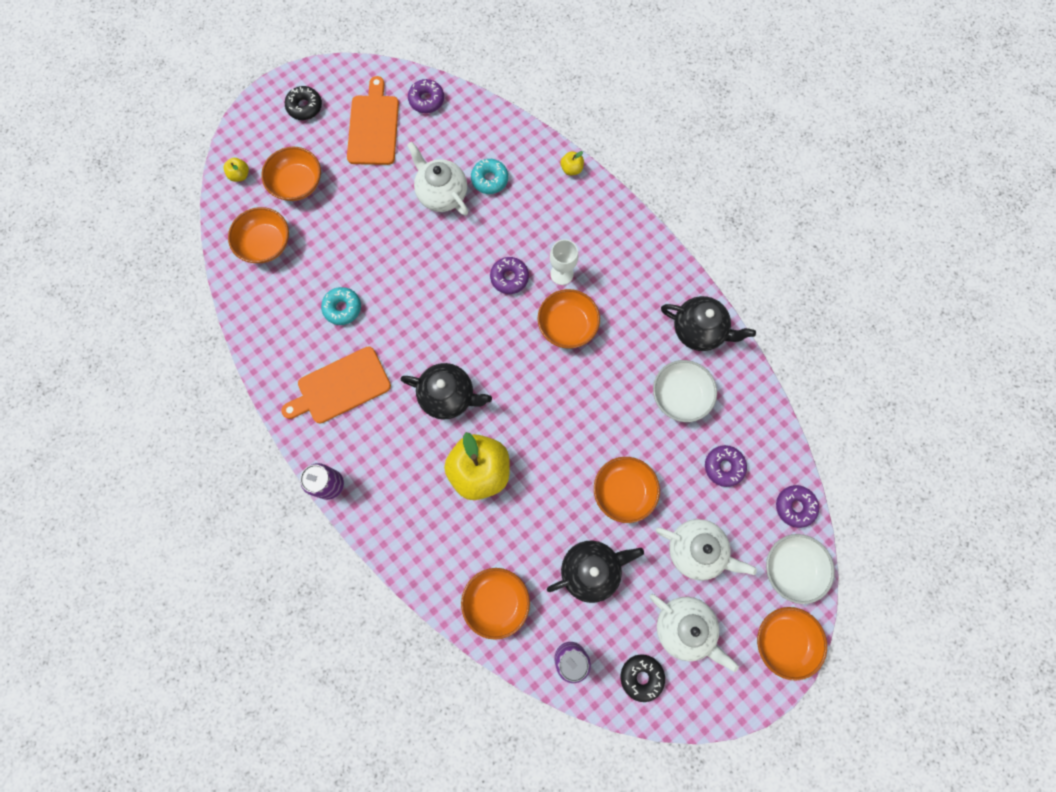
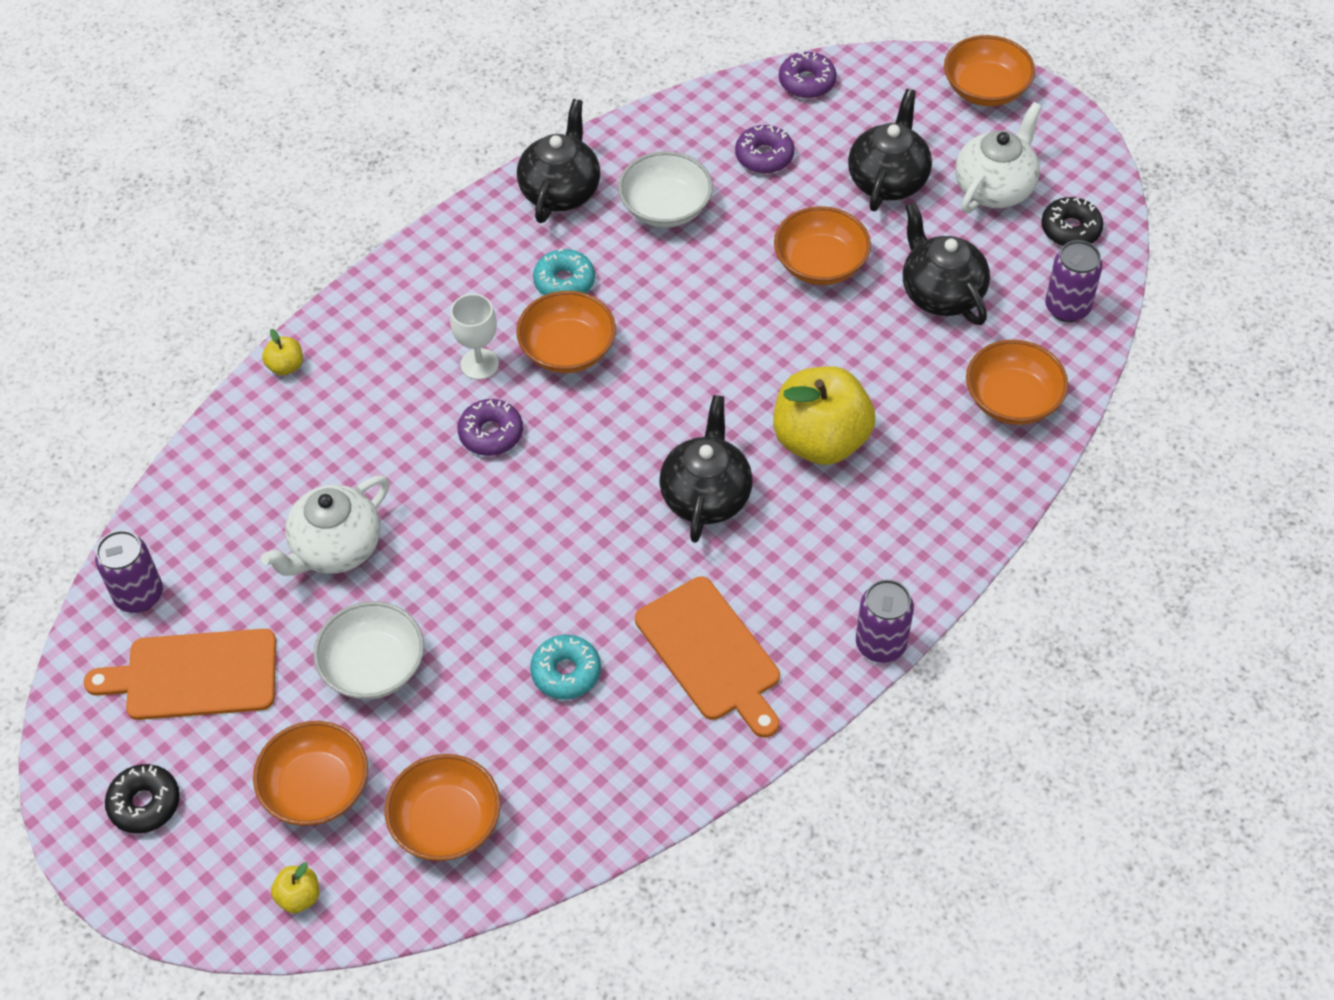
camera: 95 degrees left, 20 degrees down
(426, 100) = (139, 595): purple donut -> purple can
(489, 179) = (306, 480): turquoise donut -> turquoise donut (564, 282)
(696, 550) = (888, 180): white teapot -> black teapot
(791, 568) = (890, 83): white bowl -> white bowl (373, 667)

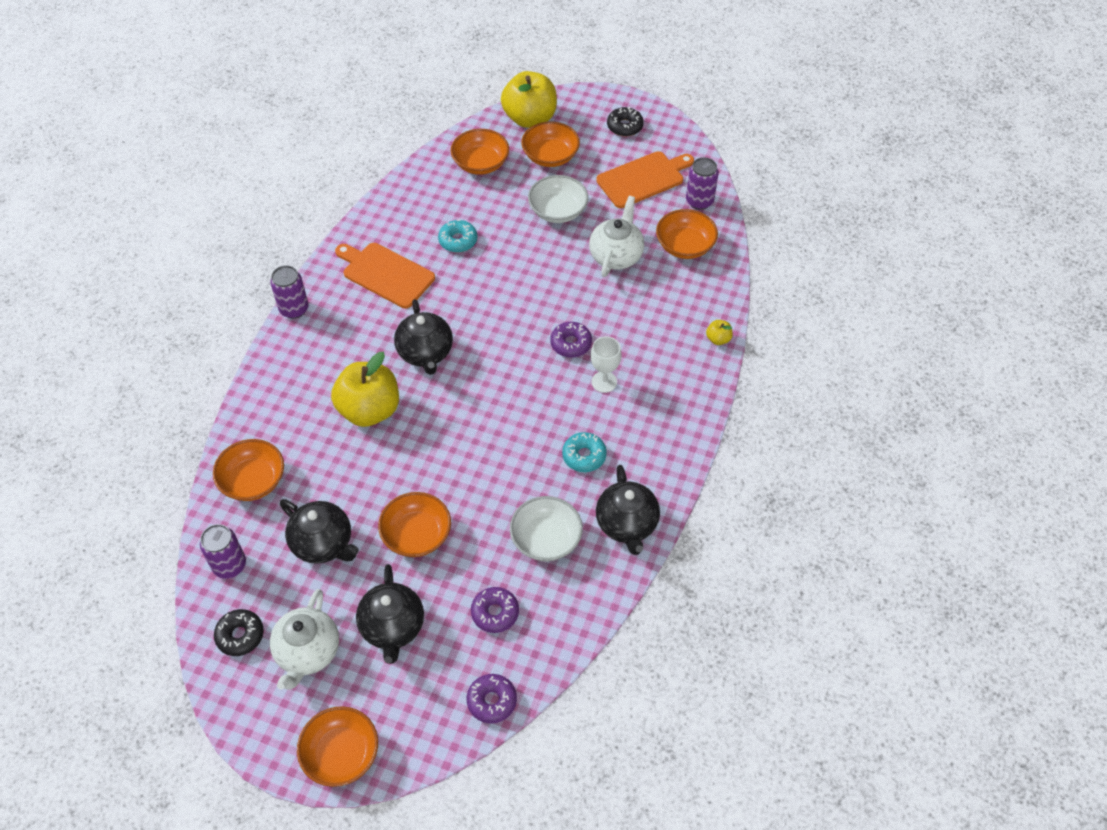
camera: 155 degrees right, 0 degrees up
(299, 897) = (530, 118): yellow apple -> yellow apple, size x2.43
(567, 350) = (555, 410): orange bowl -> orange bowl (685, 246)

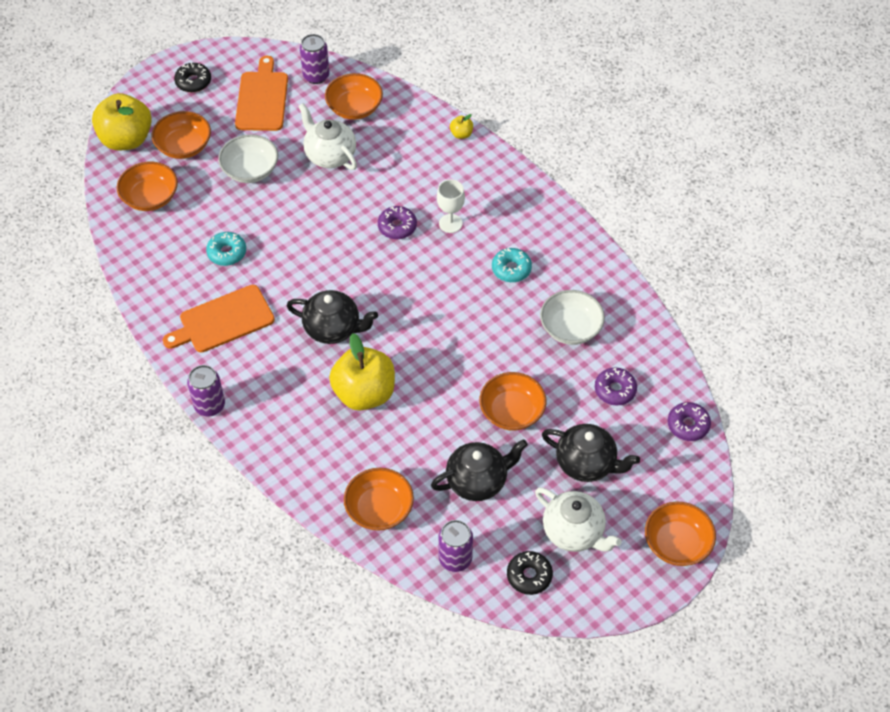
camera: 60 degrees left, 0 degrees up
(627, 524) = (590, 272): black teapot -> none

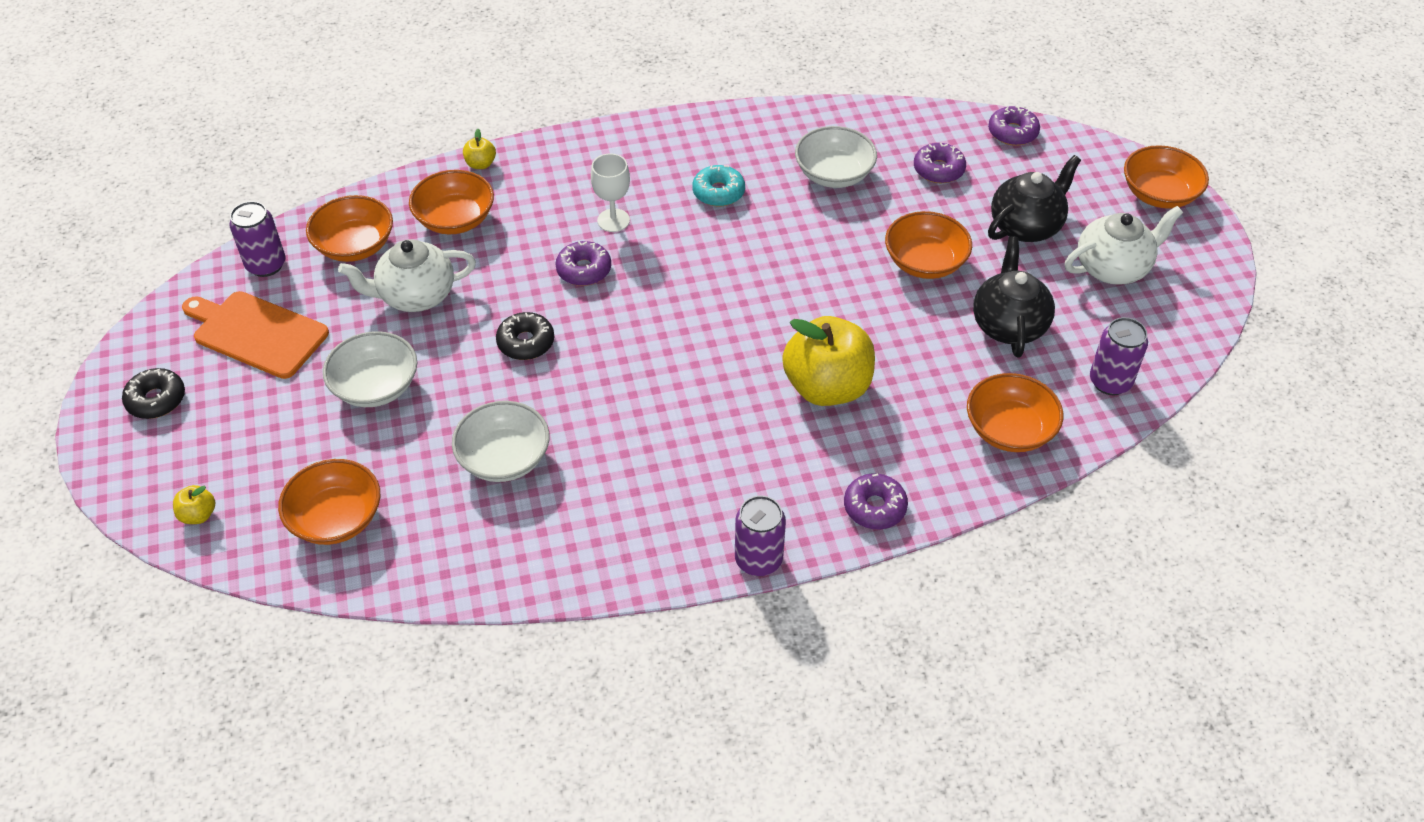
camera: 65 degrees left, 5 degrees down
(126, 139) = (198, 515): yellow apple -> yellow apple, size x0.41
(184, 146) = (270, 448): orange bowl -> orange bowl (455, 219)
(223, 320) = (620, 499): orange cutting board -> none
(227, 253) = (504, 458): turquoise donut -> white bowl
(277, 452) = (874, 507): none -> purple donut
(333, 328) = (706, 385): black teapot -> none
(529, 576) = (1157, 325): black donut -> black donut (526, 342)

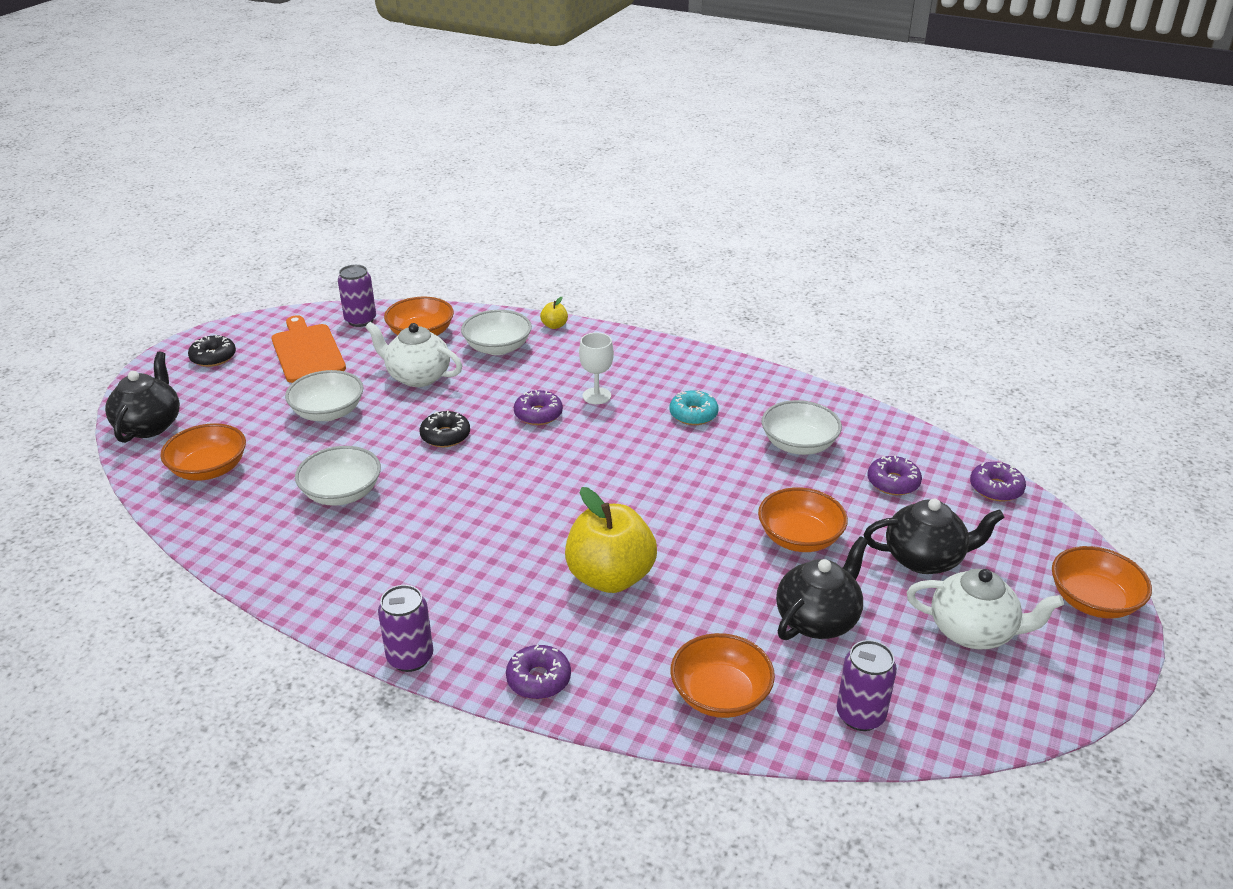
camera: 40 degrees right, 15 degrees down
(198, 515) = (149, 425): yellow apple -> black teapot
(455, 219) = (497, 348): orange bowl -> white bowl

